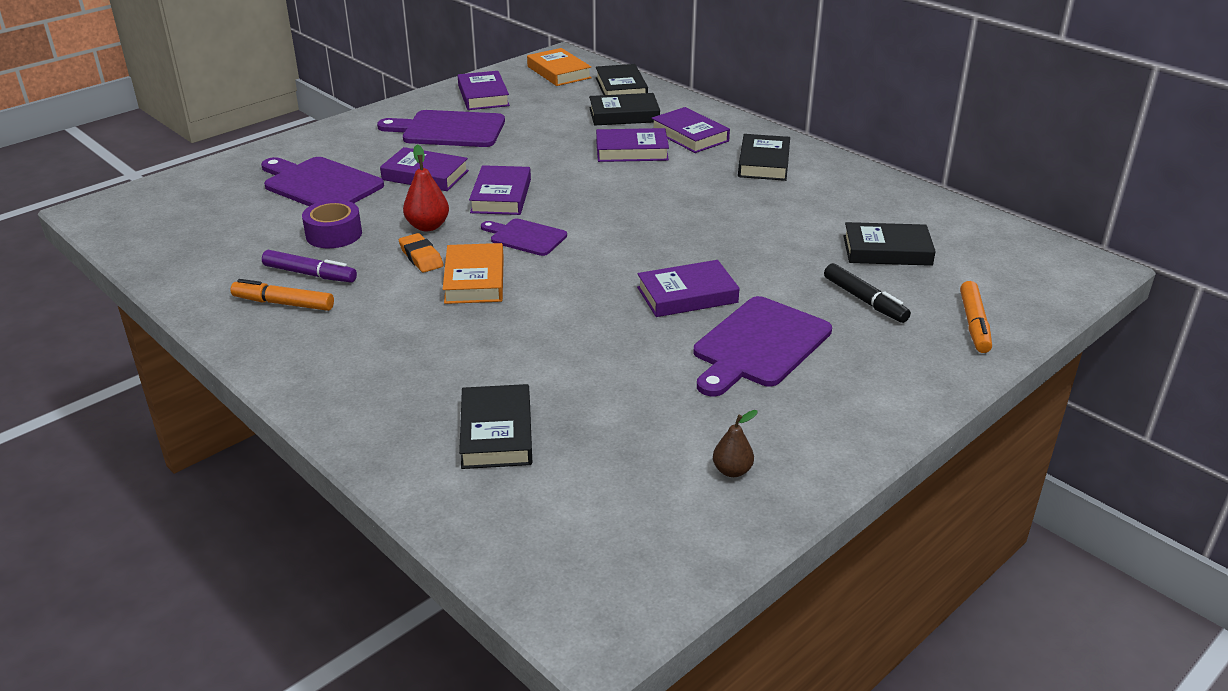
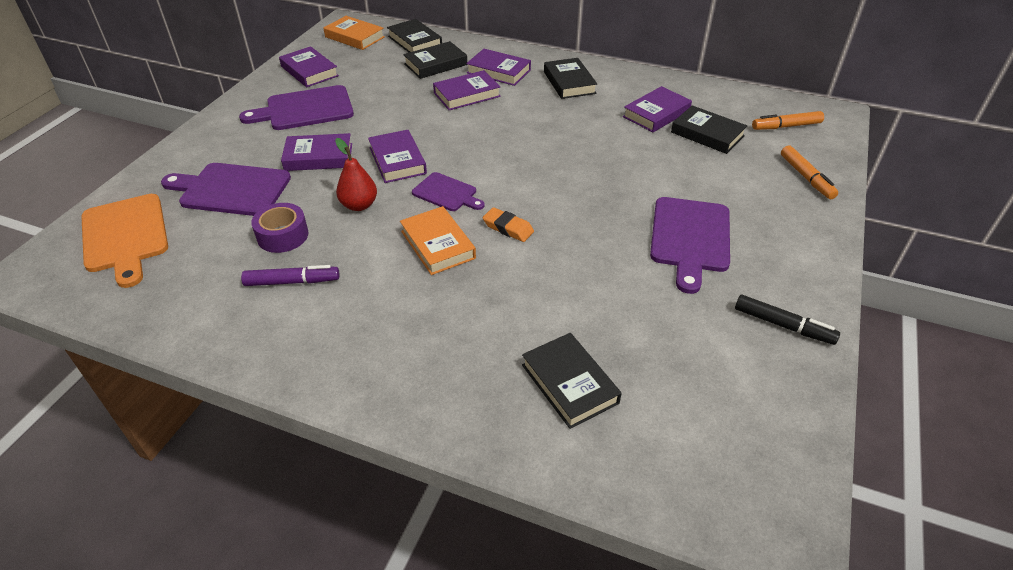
camera: 25 degrees left, 10 degrees up
(198, 200) = (125, 236): none -> orange cutting board
(283, 303) = (291, 319): orange marker -> orange marker (786, 126)
(421, 257) = (377, 236): orange eraser -> orange eraser (508, 228)
(525, 237) = (447, 193): purple cutting board -> purple cutting board turned 150 degrees counterclockwise
(687, 295) = (607, 210): purple book -> purple book (656, 114)
(732, 471) = (760, 353): brown pear -> none
(865, 300) = (726, 179): black marker -> black marker (783, 325)
(887, 250) = (707, 134): black book -> black book turned 60 degrees clockwise

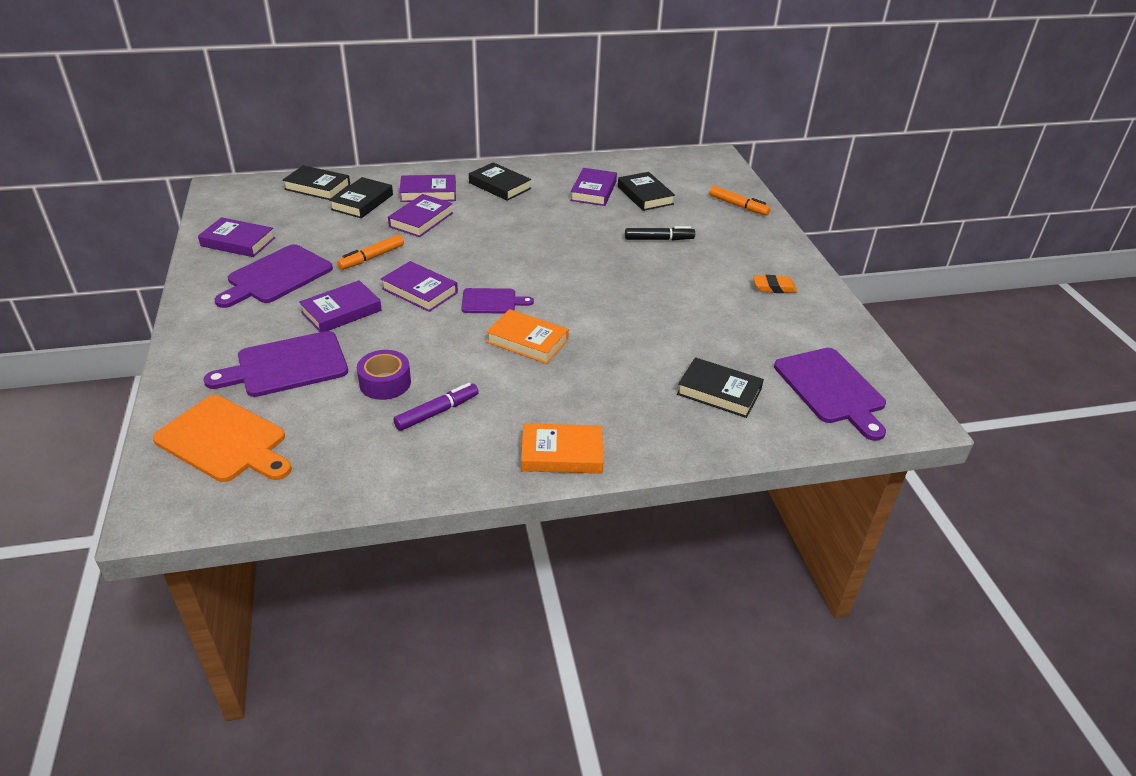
camera: 35 degrees left, 5 degrees down
(354, 37) = (248, 199): orange book -> orange book (562, 454)
(359, 205) = (426, 336): red pear -> none
(508, 228) = (569, 310): orange eraser -> orange eraser (774, 288)
(690, 238) = (703, 271): purple cutting board -> purple cutting board (831, 389)
(707, 134) = (645, 195): black book -> black book turned 60 degrees clockwise
(783, 325) = (810, 304): black marker -> black marker (659, 239)
(786, 126) = (693, 174): orange marker -> orange marker (372, 258)

